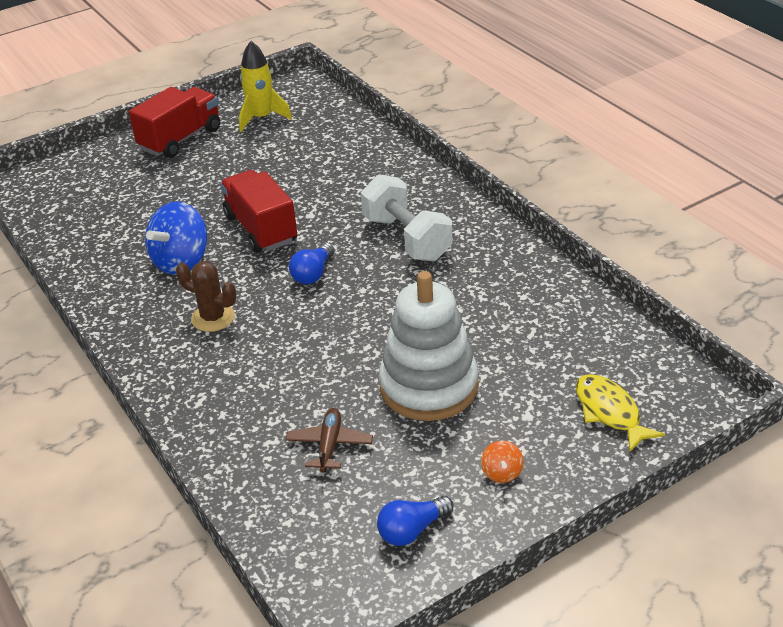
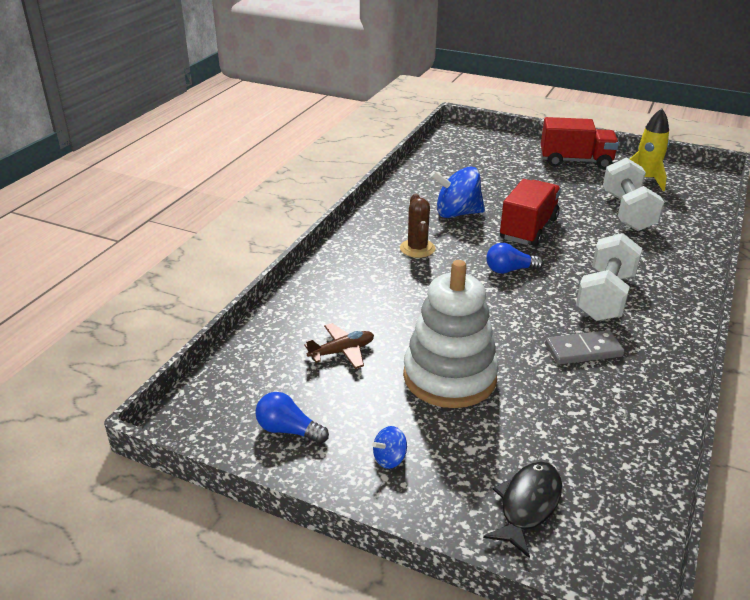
camera: 55 degrees right, 5 degrees down
(301, 157) = (627, 212): none -> white dumbbell
(463, 289) = (583, 350): none -> grey domino
(501, 473) = (389, 459): orange spinning top -> blue spinning top
(610, 412) = (527, 505): yellow fish -> black fish

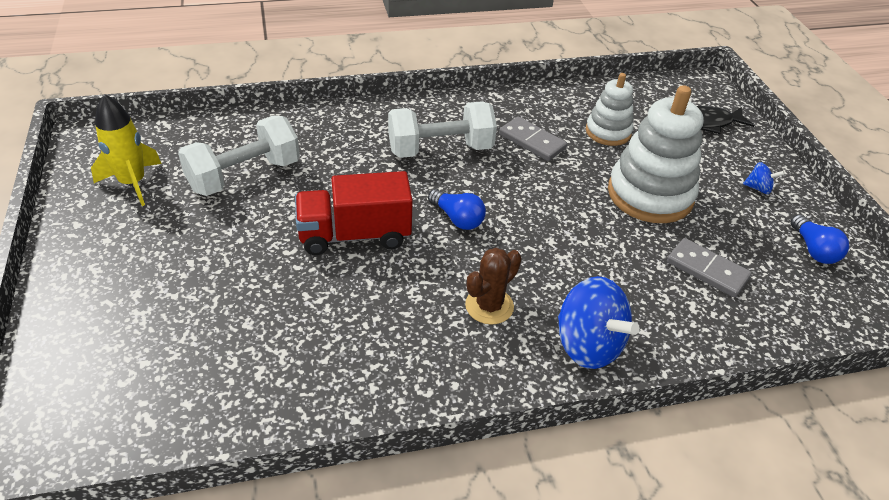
camera: 130 degrees left, 10 degrees up
(342, 351) = (707, 270): brown plane -> grey domino
(457, 213) = (370, 310): blue spinning top -> blue spinning top (588, 345)
(565, 409) = (608, 132): none -> white stacking toy
(575, 161) = (105, 257): red truck -> none

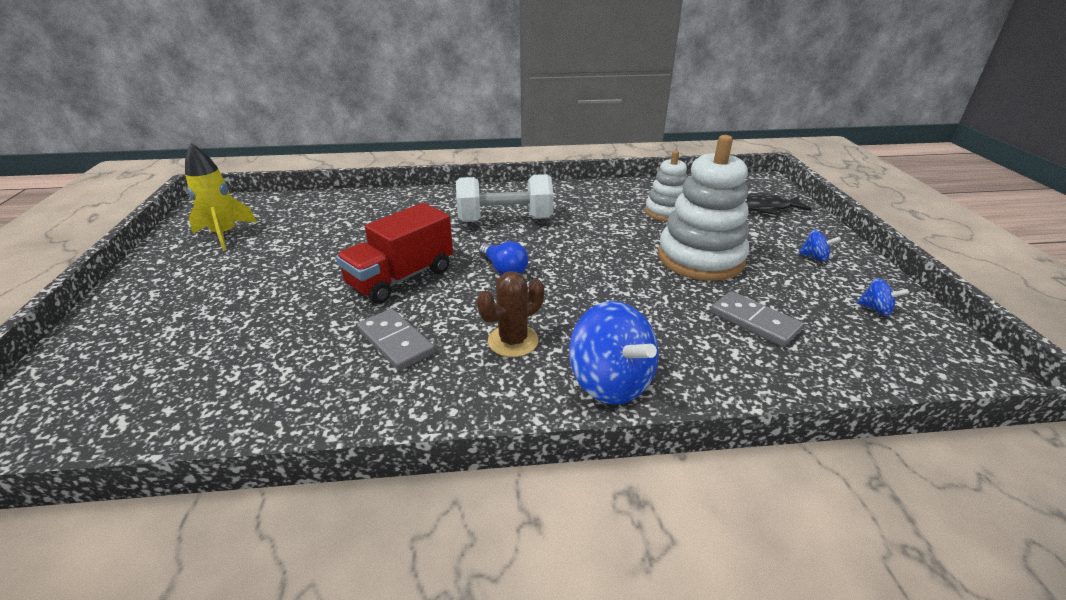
camera: 10 degrees right, 10 degrees down
(244, 175) = (322, 232): white dumbbell -> none
(354, 235) = (401, 278): red truck -> red truck turned 45 degrees counterclockwise
(532, 141) = (592, 216): grey domino -> grey domino (396, 342)
(813, 250) = (876, 309): blue light bulb -> blue spinning top

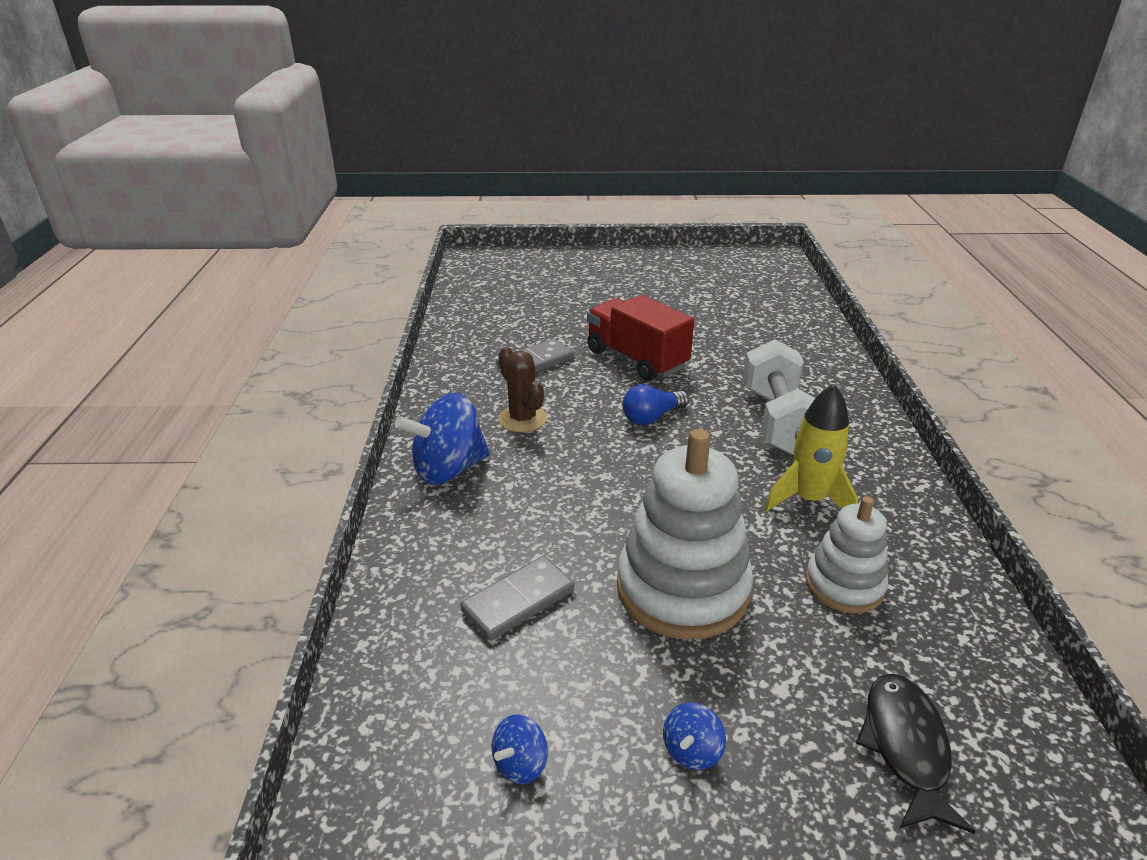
camera: 95 degrees right, 0 degrees up
(225, 234) = (716, 272): yellow rocket -> yellow rocket (808, 499)

